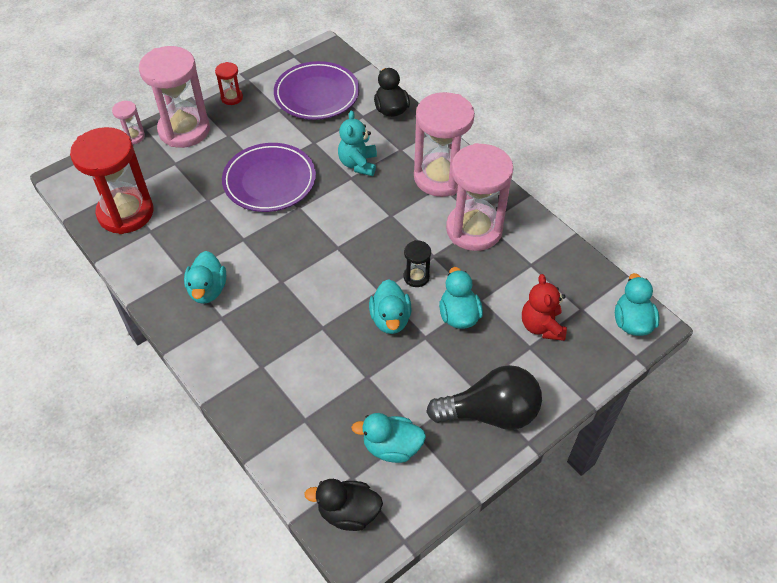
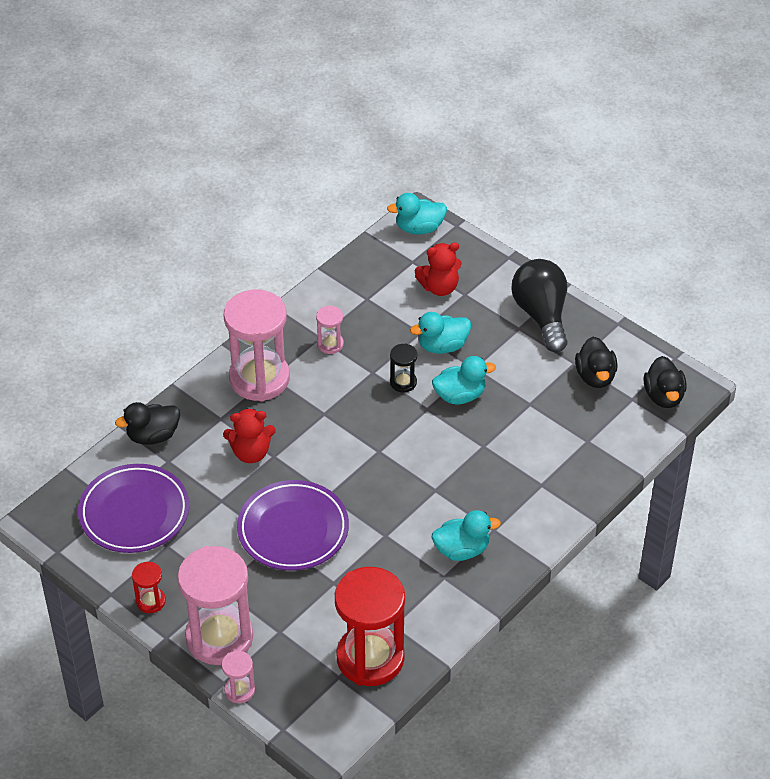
camera: 100 degrees left, 5 degrees down
(358, 164) = (251, 453): turquoise teddy bear -> red teddy bear
(391, 447) = (595, 376): turquoise duck -> black duck
(474, 229) = (330, 344): pink hourglass -> pink hourglass, size x0.44

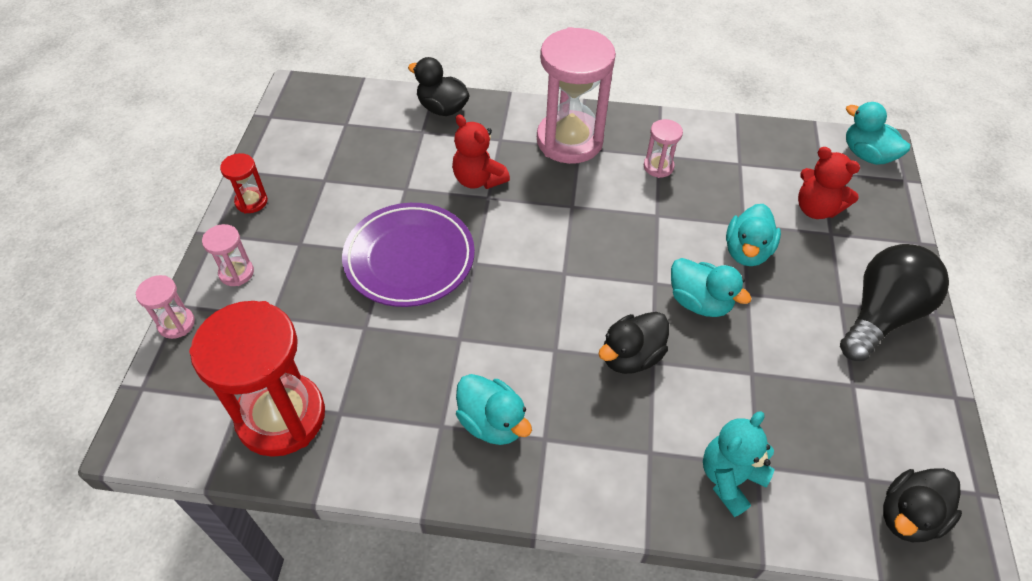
camera: 55 degrees right, 5 degrees up
(134, 513) = (347, 140): purple plate -> none
(219, 637) = (236, 273): pink hourglass -> pink hourglass, size x0.44
(403, 382) = (668, 245): black hourglass -> none
(442, 346) = (746, 251): turquoise duck -> turquoise duck turned 105 degrees counterclockwise
(585, 458) = (730, 479): none -> turquoise teddy bear
(595, 376) = (857, 418): black duck -> black duck (630, 356)

